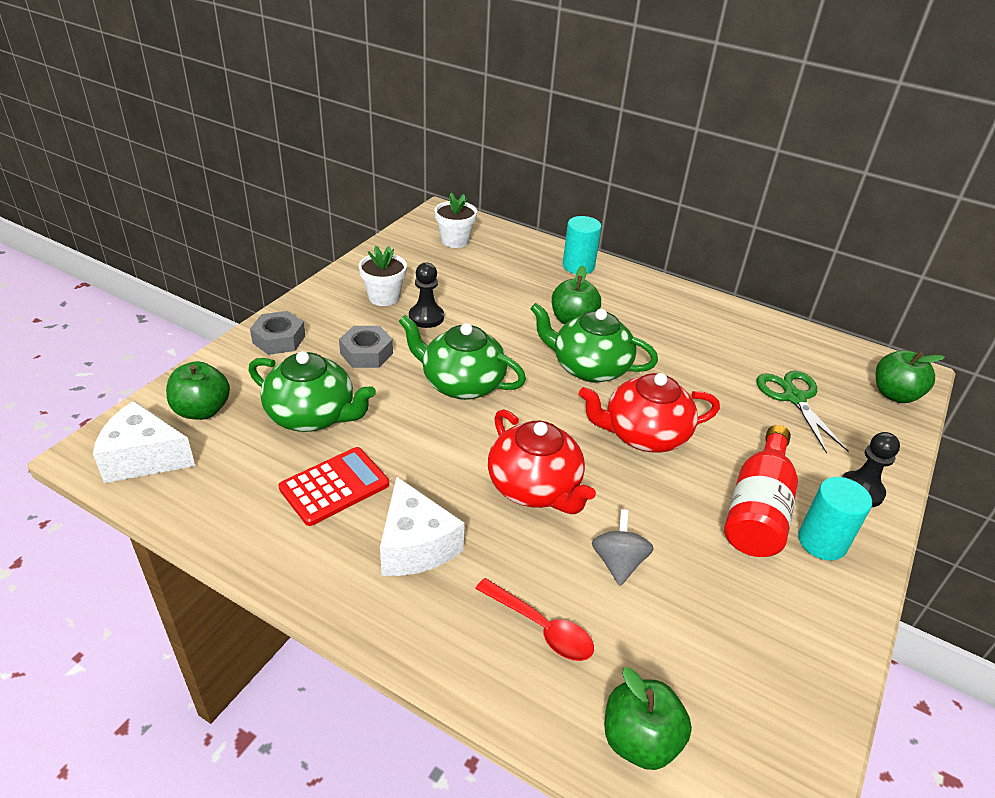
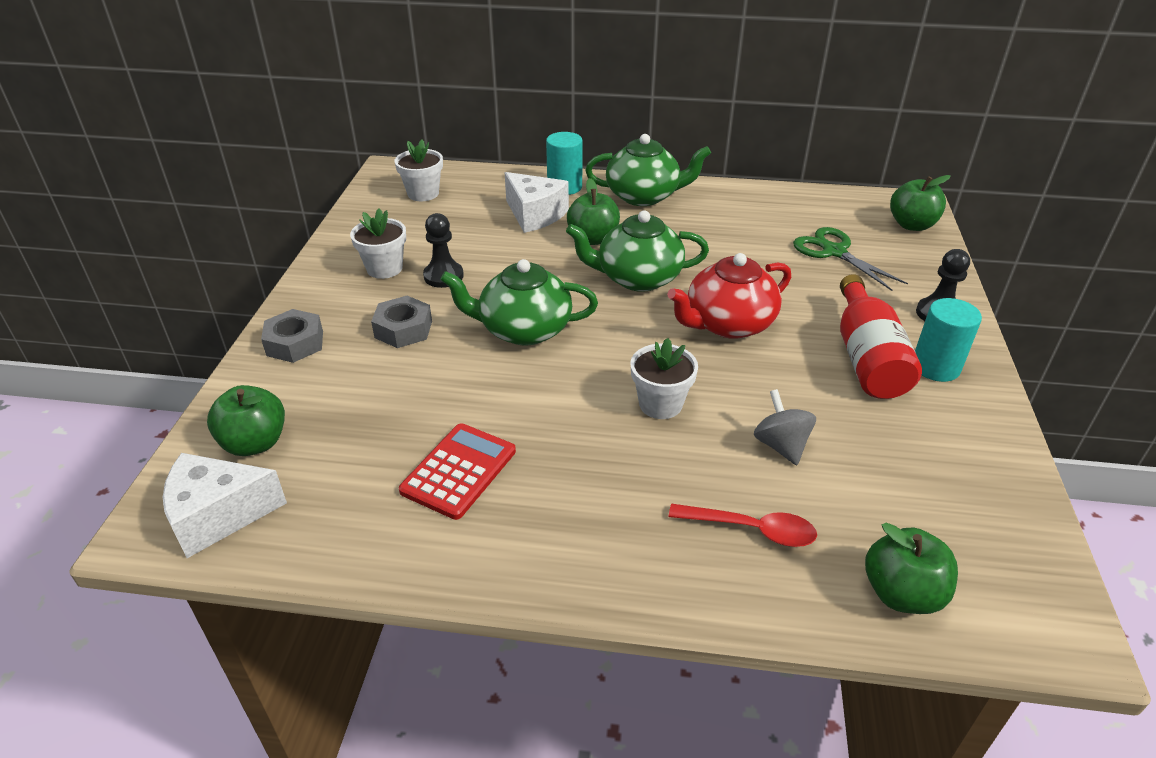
camera: 20 degrees left, 0 degrees up
(312, 415) = (386, 409): green teapot -> green teapot (644, 196)
(415, 545) = (581, 498): white cheese -> white cheese (535, 215)
(535, 487) = (660, 404): red teapot -> white flower pot

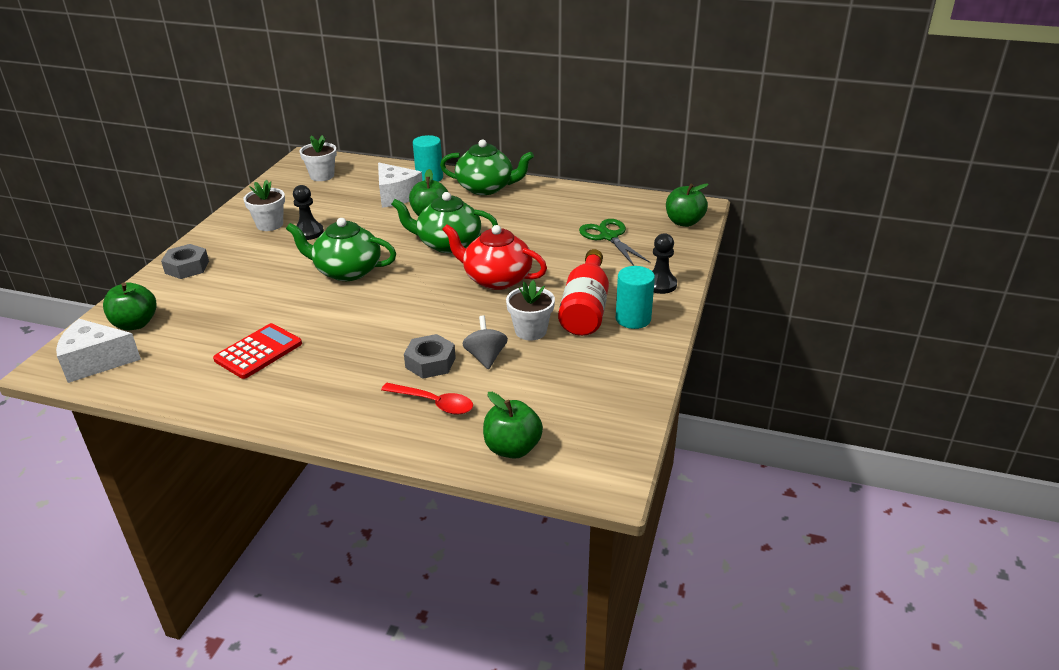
camera: 10 degrees right, 5 degrees down
(403, 329) = (264, 264): grey nut -> grey nut (430, 362)
(660, 404) = (416, 325): white flower pot -> white flower pot (530, 331)
(728, 324) = (496, 279): red teapot -> red teapot turned 45 degrees clockwise

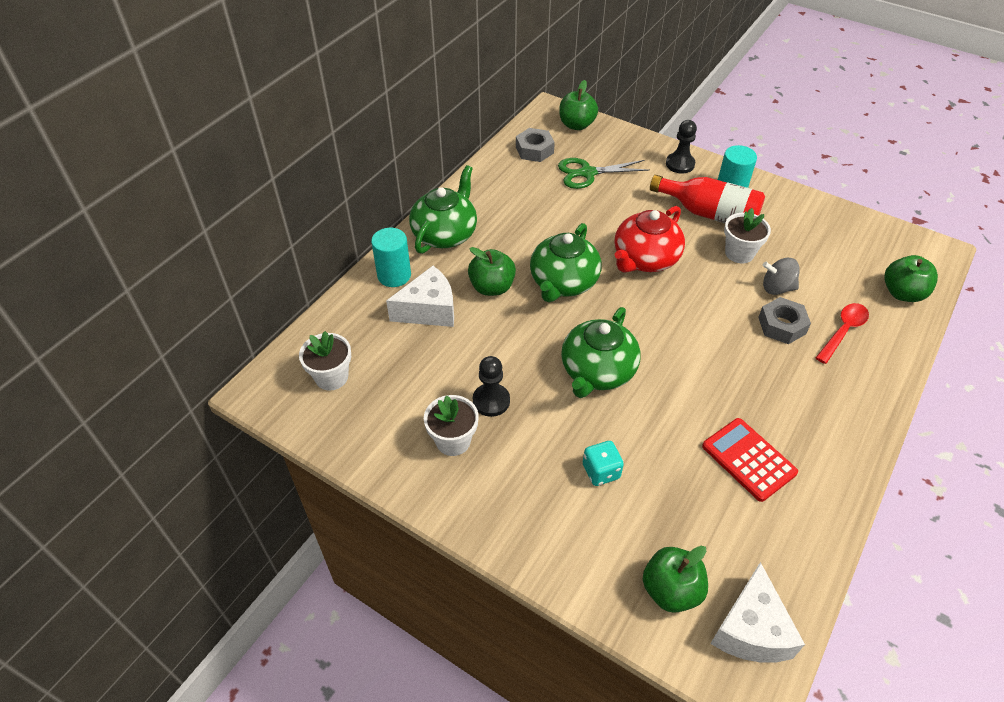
camera: 75 degrees left, 15 degrees up
(187, 267) = (540, 536): grey nut -> grey nut (534, 150)
(244, 284) = (601, 472): none -> turquoise dice

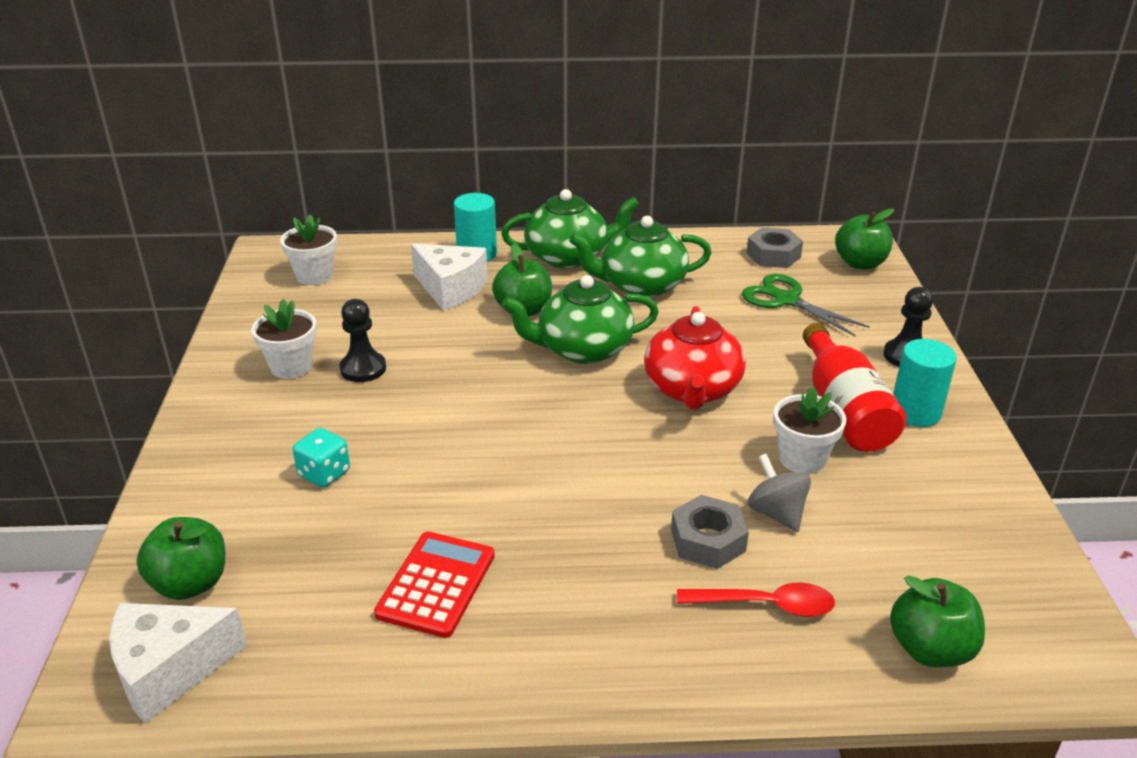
camera: 55 degrees right, 15 degrees down
(597, 371) = (470, 420): green teapot -> green teapot (641, 285)
(645, 259) = (692, 389): red teapot -> red teapot turned 90 degrees counterclockwise

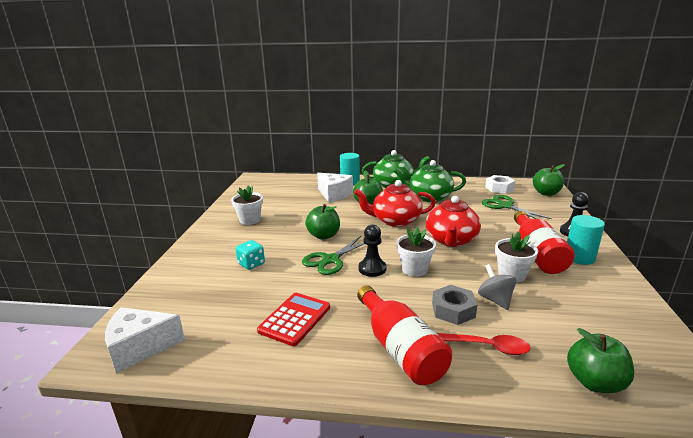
camera: 10 degrees right, 10 degrees down
(190, 583) = (167, 307): green apple -> green apple (323, 235)
(314, 275) = (272, 187): white flower pot -> white flower pot (414, 269)
(363, 369) = (283, 223): black pawn -> black pawn (372, 269)
(475, 452) = (330, 260): none -> green scissors
(583, 349) = (395, 220): green teapot -> red teapot
(627, 623) = (400, 349): none -> red bottle
(773, 255) = (499, 188): grey nut -> white nut

